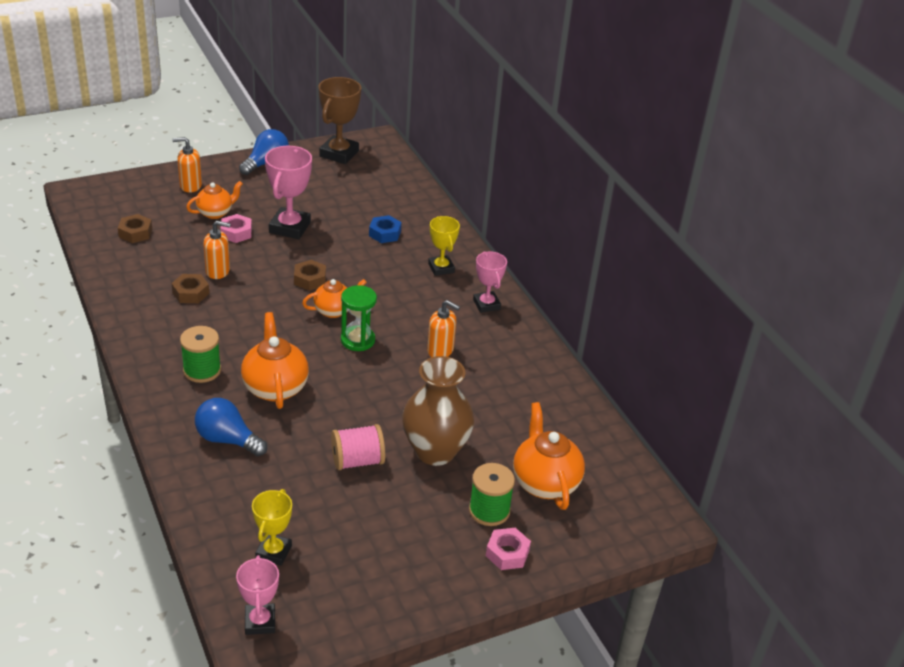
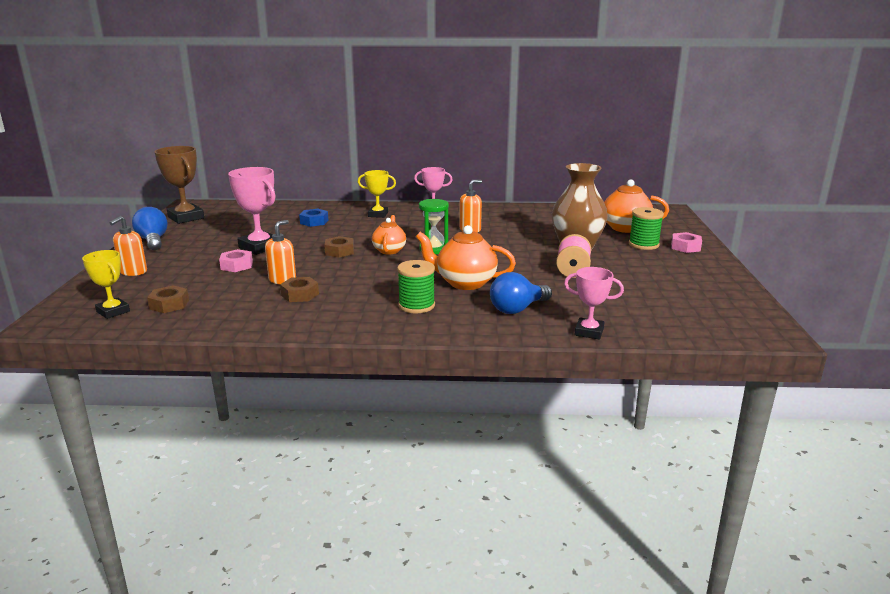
camera: 60 degrees left, 15 degrees down
(215, 213) = (194, 268): orange teapot -> none
(260, 622) = (739, 328): pink trophy -> pink trophy (589, 332)
(273, 552) = (662, 312): yellow trophy -> yellow trophy (113, 311)

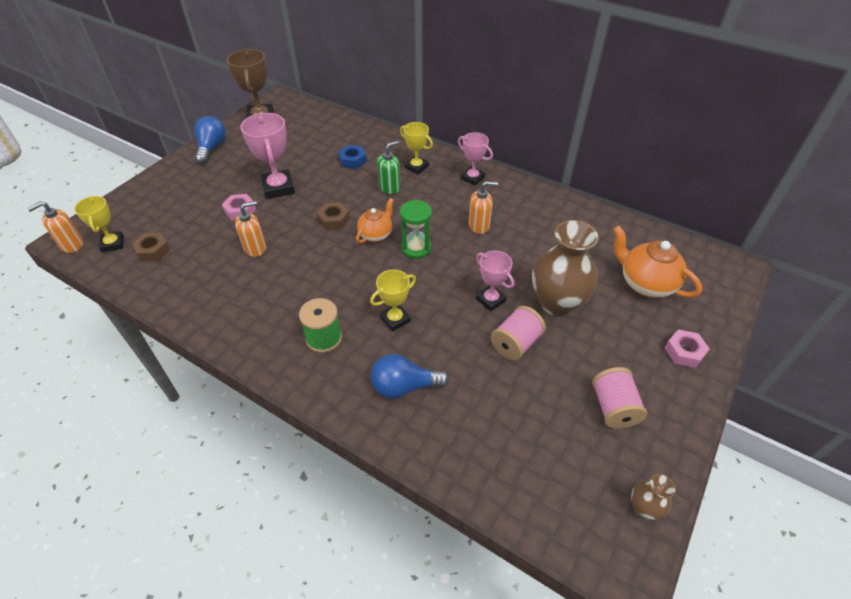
camera: 30 degrees right, 25 degrees up
(133, 272) = (165, 191): orange soap dispenser -> orange soap dispenser (72, 245)
(300, 295) = (250, 277): brown nut -> none
(368, 227) = (390, 187): none -> green soap dispenser
(465, 283) = (395, 319): orange teapot -> yellow trophy
(589, 332) = (435, 460): pink trophy -> pink trophy (490, 300)
(643, 244) = (638, 326): green spool -> none
(675, 278) = (613, 407): none -> pink spool
(749, 309) = (644, 508): none -> brown vase

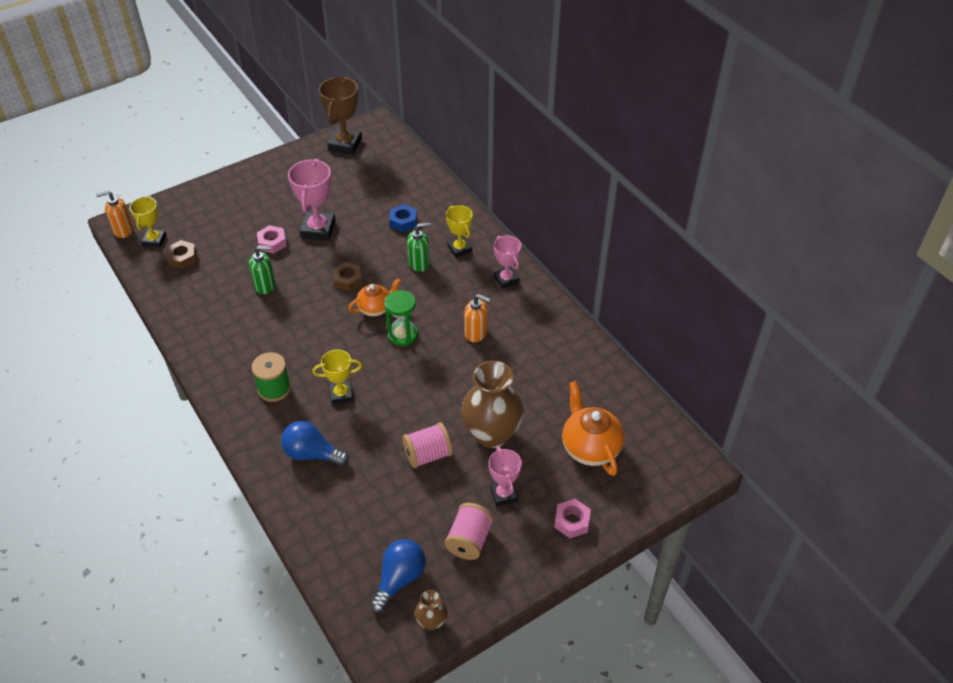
camera: 25 degrees right, 0 degrees up
(212, 148) = (282, 165): blue light bulb -> blue light bulb (399, 579)
(255, 248) = (265, 285): orange soap dispenser -> green soap dispenser
(490, 300) = (434, 408): pink trophy -> pink trophy (503, 494)

